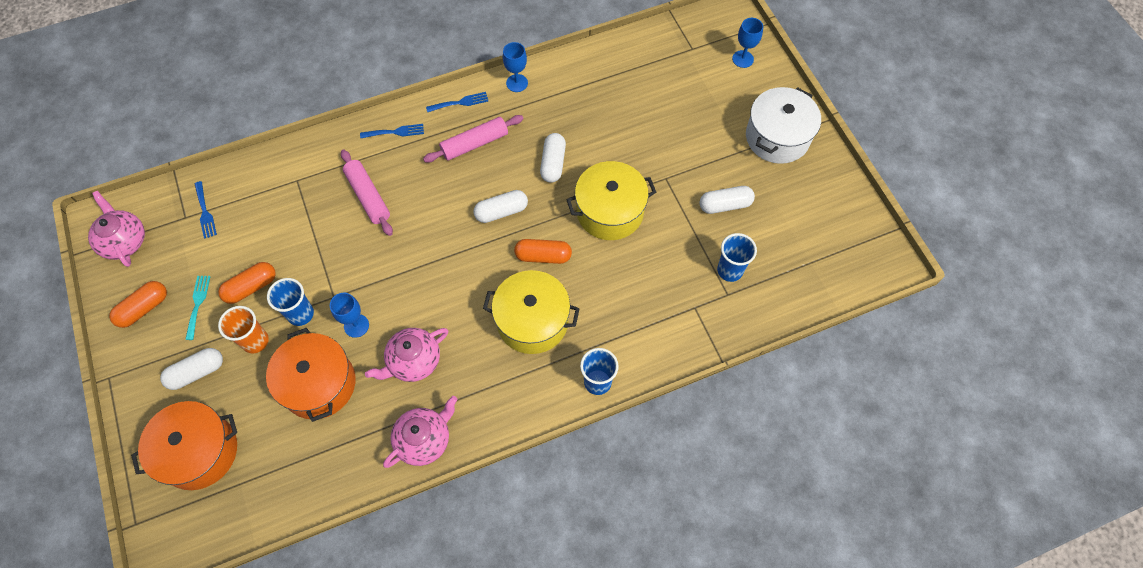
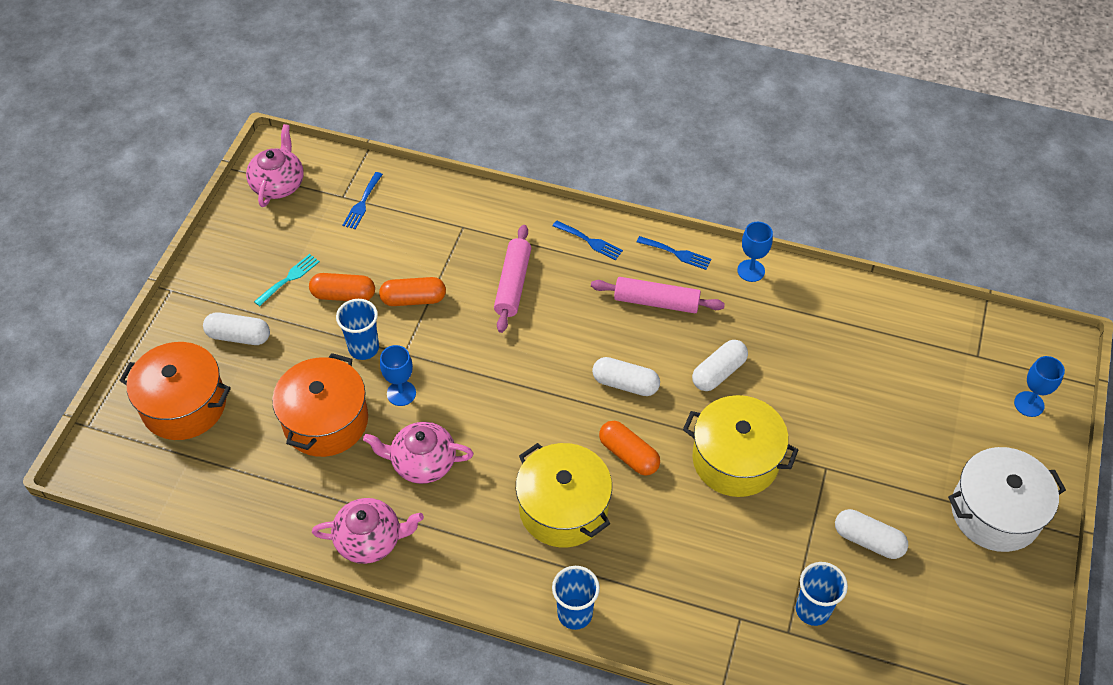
camera: 40 degrees right, 10 degrees down
(144, 308) = (245, 252): orange capsule -> orange capsule (413, 299)
(255, 341) = (307, 344): orange cup -> none

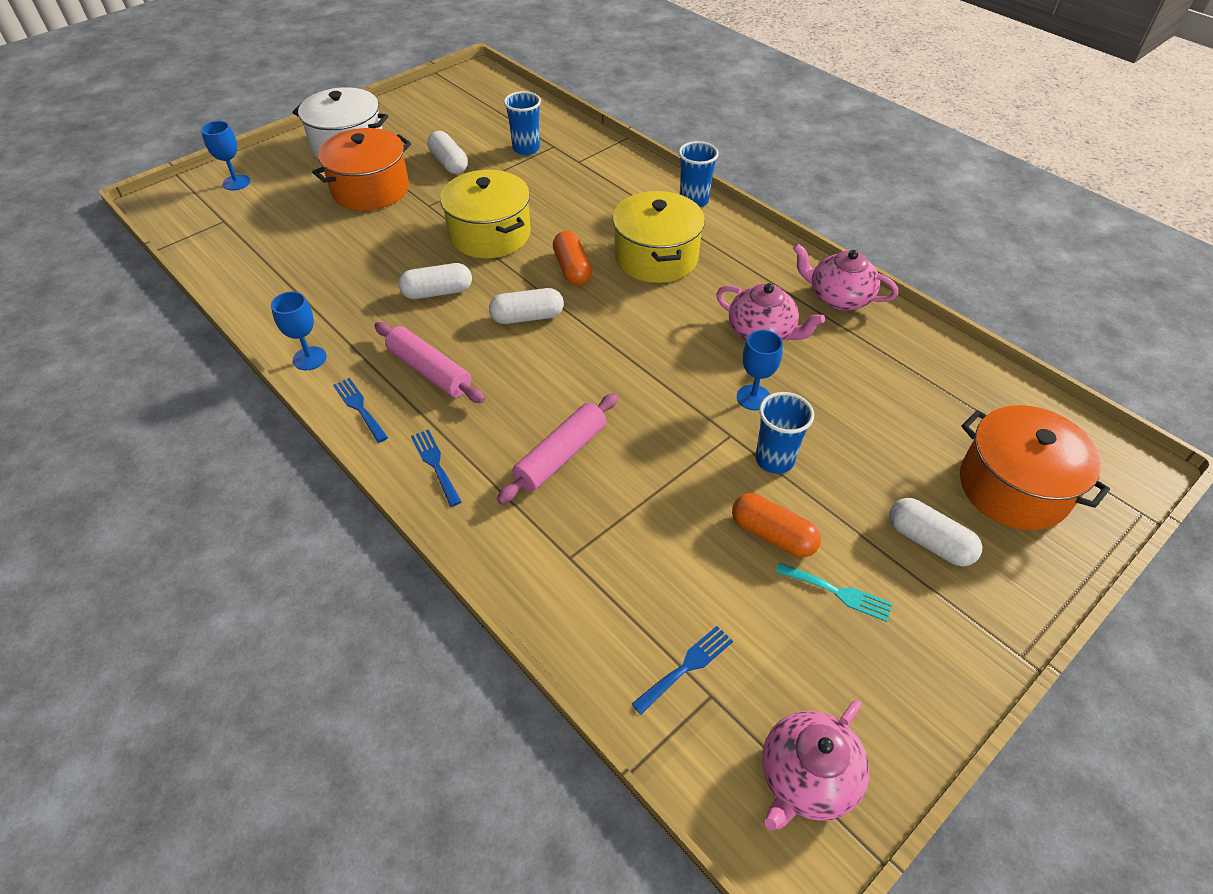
camera: 150 degrees left, 5 degrees down
(289, 278) = (838, 593): turquoise fork -> turquoise fork turned 135 degrees counterclockwise
(325, 421) = (847, 405): orange pot -> orange pot (370, 189)
(413, 299) = (687, 490): orange capsule -> none
(625, 384) = (527, 317): white capsule -> white capsule turned 60 degrees counterclockwise

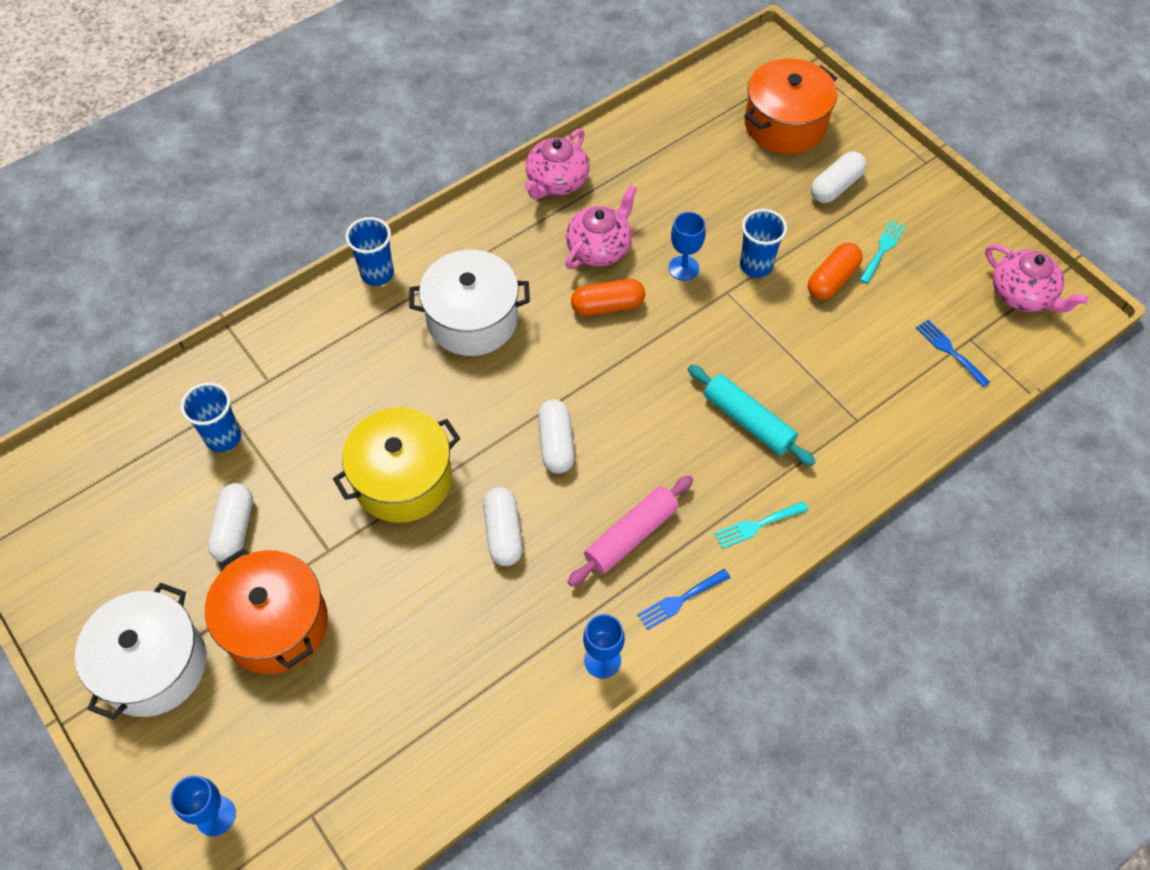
camera: 85 degrees left, 10 degrees up
(435, 464) = (757, 525): blue fork -> turquoise fork
(449, 163) = (235, 529): white capsule -> white capsule turned 60 degrees counterclockwise
(561, 455) = (748, 421): pink rolling pin -> turquoise rolling pin
(572, 269) = (481, 398): orange capsule -> orange capsule (607, 306)
(656, 257) = (472, 319): yellow pot -> white pot

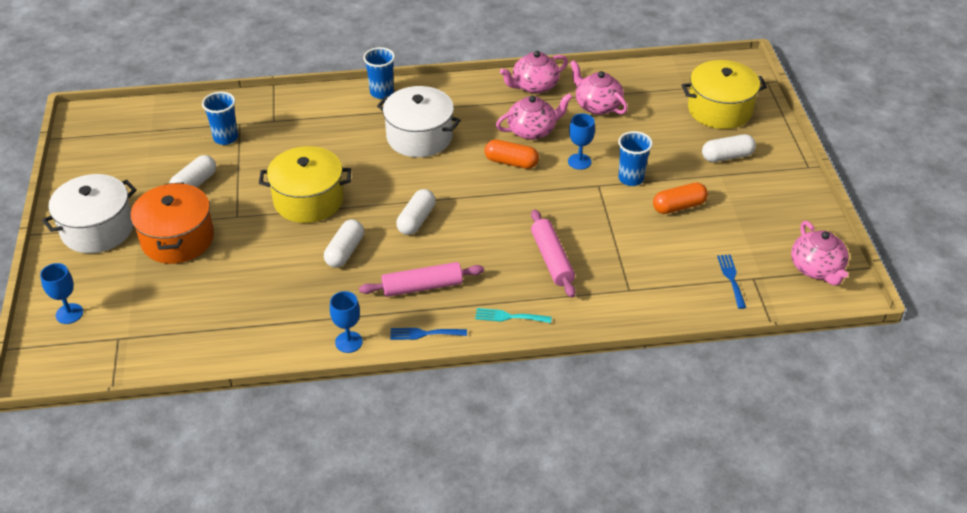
camera: 30 degrees right, 15 degrees down
(648, 178) = (597, 105): none -> pink teapot
(748, 421) = (552, 259): turquoise rolling pin -> pink rolling pin
(785, 124) = (719, 110): orange pot -> yellow pot
(883, 249) = (731, 203): turquoise fork -> none

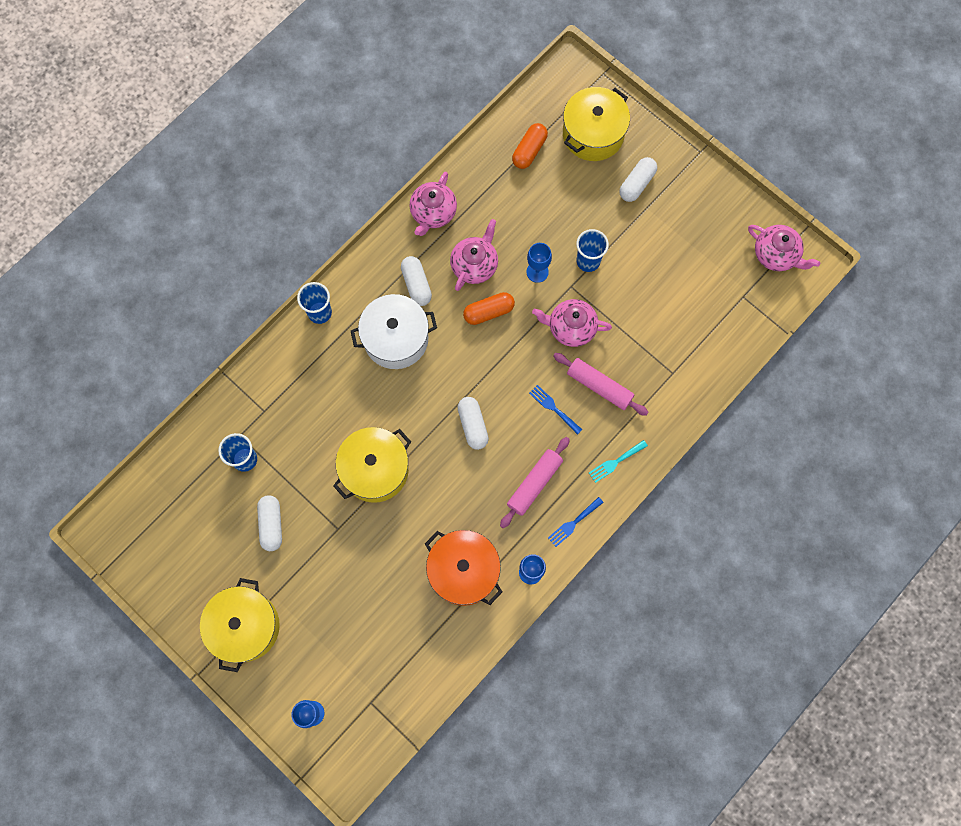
camera: 40 degrees left, 30 degrees up
(97, 229) = (245, 626): white pot -> yellow pot
(178, 239) = (316, 585): orange pot -> orange pot (464, 571)
(345, 251) = (450, 496): white capsule -> white capsule (416, 284)
(597, 105) = (499, 199): pink teapot -> pink teapot (571, 328)
(679, 206) = (643, 264): orange capsule -> orange capsule (529, 150)
(731, 278) = (729, 308): blue fork -> blue fork (553, 408)

